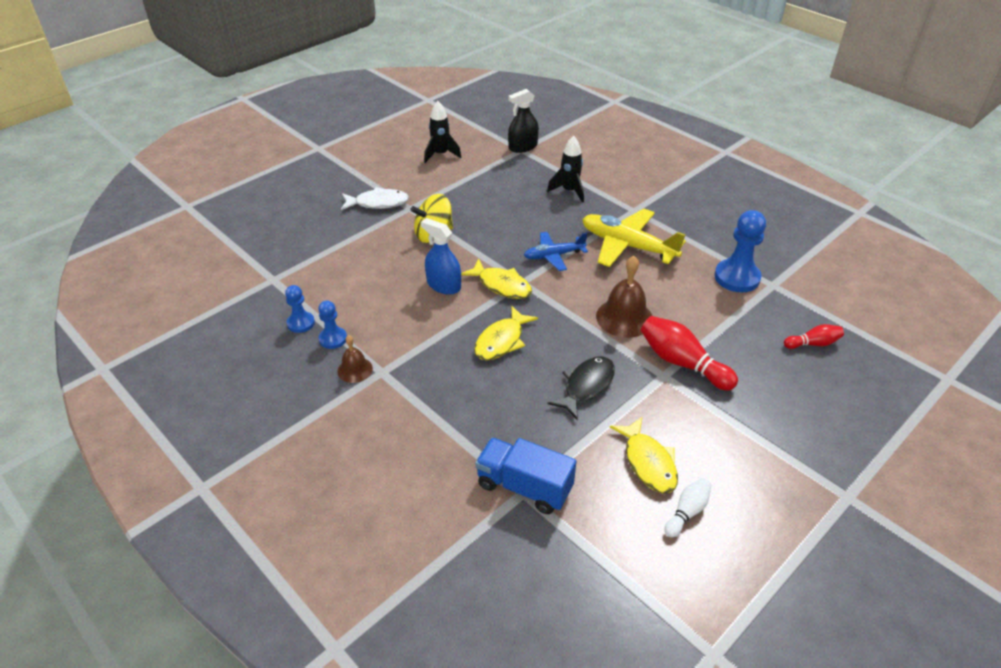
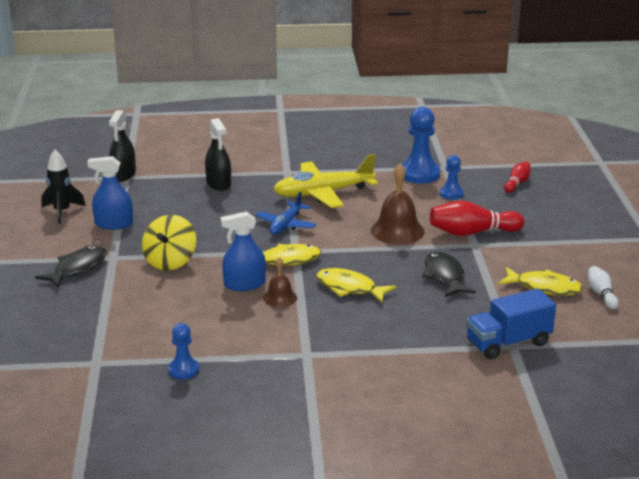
camera: 50 degrees left, 15 degrees down
(333, 339) = (230, 361): blue pawn -> blue pawn (451, 194)
(355, 369) = (285, 365): brown bell -> brown bell (280, 298)
(378, 203) = (77, 268): white fish -> black fish
(452, 182) = (114, 224): none -> blue spray bottle
(501, 341) = (349, 288): yellow fish -> yellow fish turned 135 degrees clockwise
(569, 191) = (218, 183): black rocket -> black spray bottle

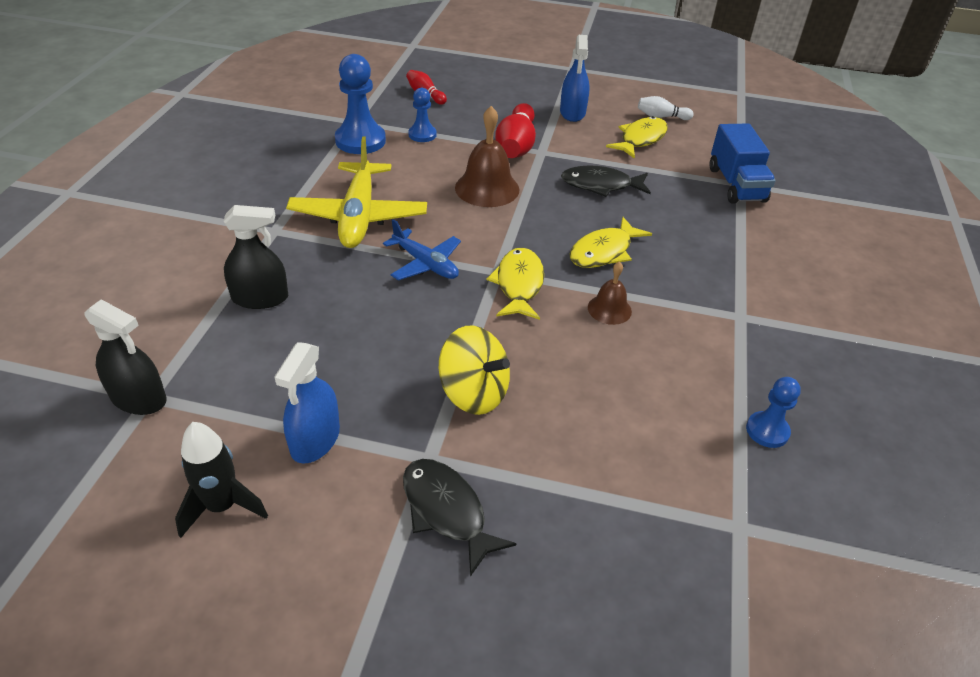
camera: 75 degrees left, 15 degrees up
(244, 284) = (566, 332): blue spray bottle -> blue spray bottle (572, 113)

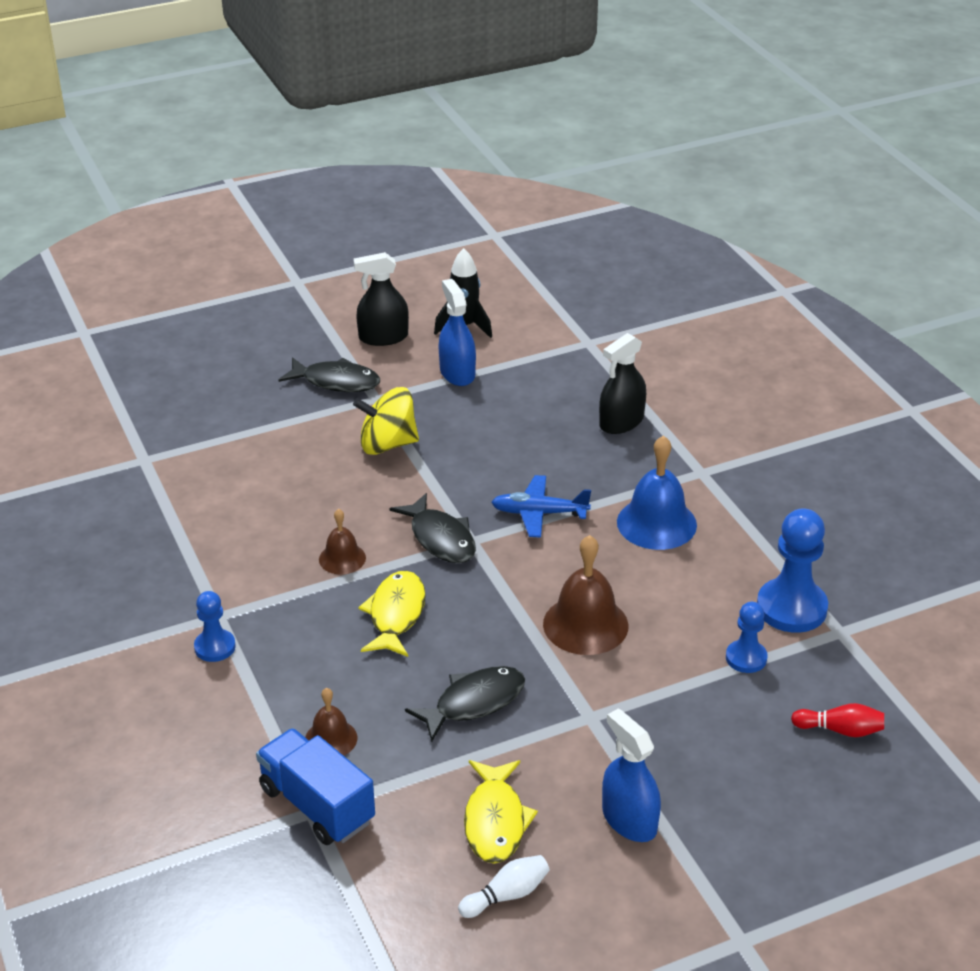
camera: 145 degrees right, 5 degrees down
(138, 398) = (593, 338): black spray bottle -> black spray bottle (383, 337)
(358, 216) = (656, 523): yellow plane -> blue bell
(516, 146) = (627, 707): red bowling pin -> none
(519, 284) = (440, 538): yellow fish -> black fish
(705, 208) = (331, 739): none -> brown bell
(767, 431) = (150, 527): blue pawn -> blue pawn (215, 647)

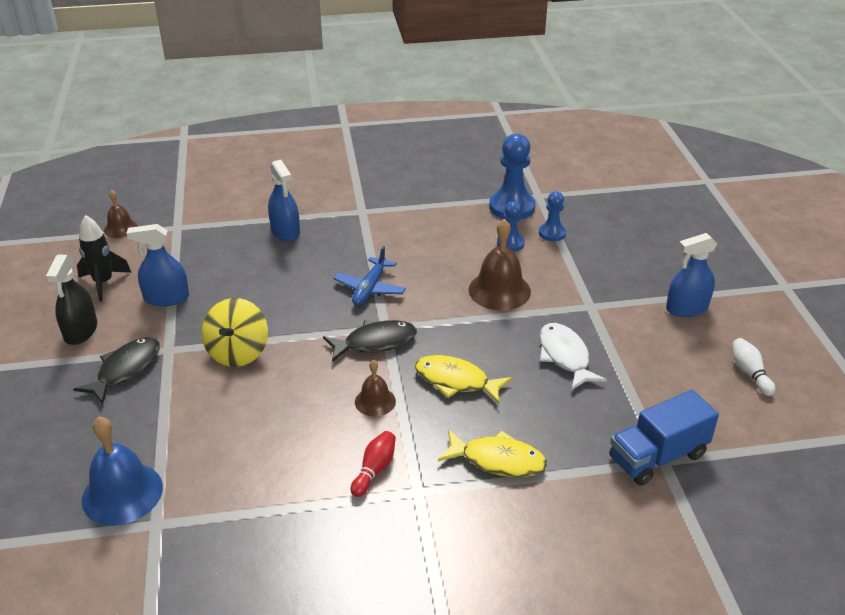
camera: 75 degrees left, 0 degrees up
(215, 647) = (459, 498): blue pawn -> blue pawn (510, 243)
(331, 739) = (587, 438): brown bell -> brown bell (120, 228)
(474, 702) = (565, 356): black fish -> white fish
(495, 821) = (682, 366): yellow fish -> yellow fish (498, 460)
(621, 422) = (285, 231): black spray bottle -> blue spray bottle
(656, 523) = (406, 240): blue bell -> blue bell (122, 493)
(840, 730) = (622, 215): red bowling pin -> red bowling pin (374, 470)

